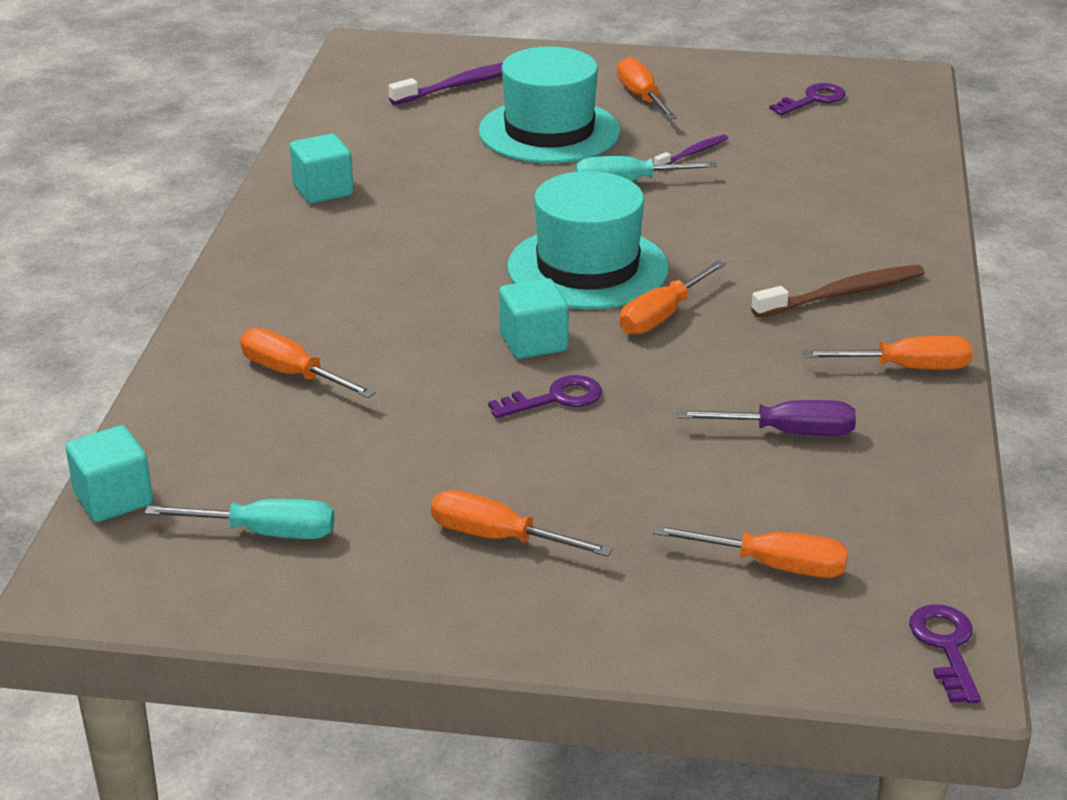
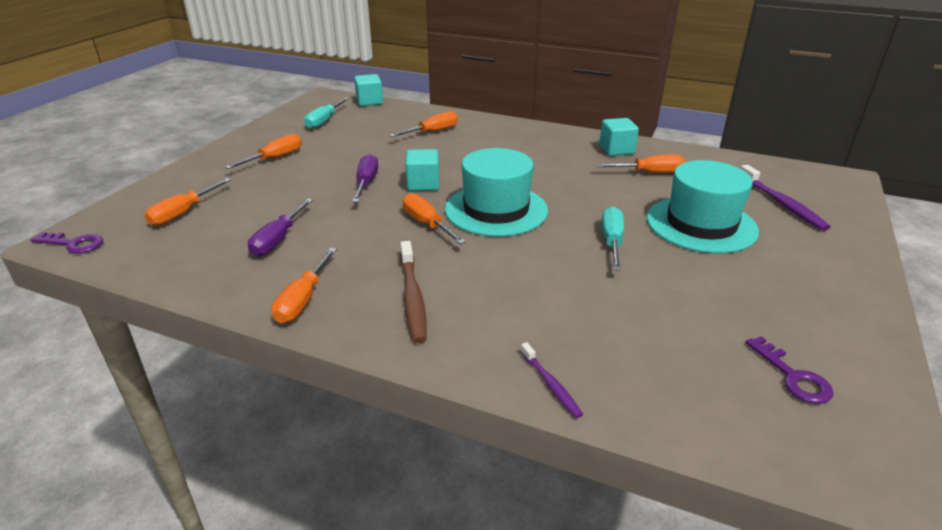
camera: 105 degrees right, 0 degrees up
(555, 399) = (366, 182): purple key -> purple screwdriver
(641, 97) = (776, 274): orange screwdriver -> orange screwdriver (650, 173)
(692, 153) = (662, 278): purple toothbrush -> purple toothbrush (551, 384)

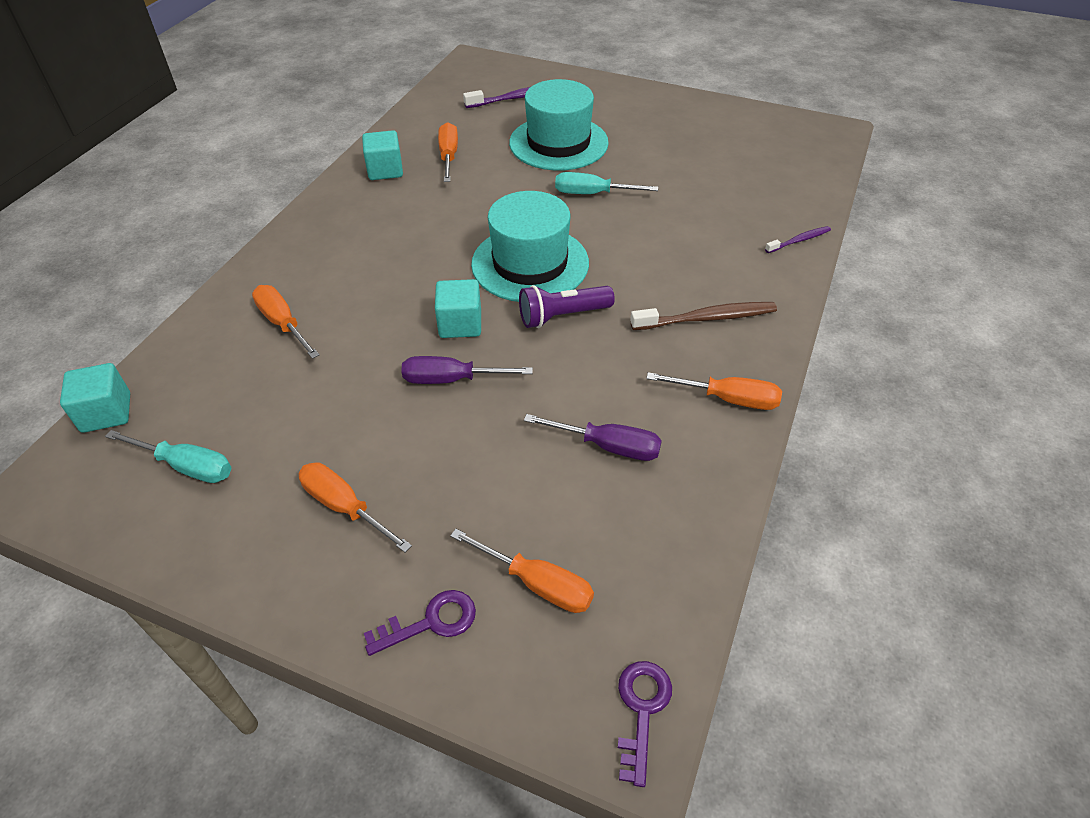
camera: 90 degrees left, 15 degrees up
(426, 223) = (562, 316): orange screwdriver -> purple flashlight
(792, 376) = (756, 141): purple key -> purple key (430, 622)

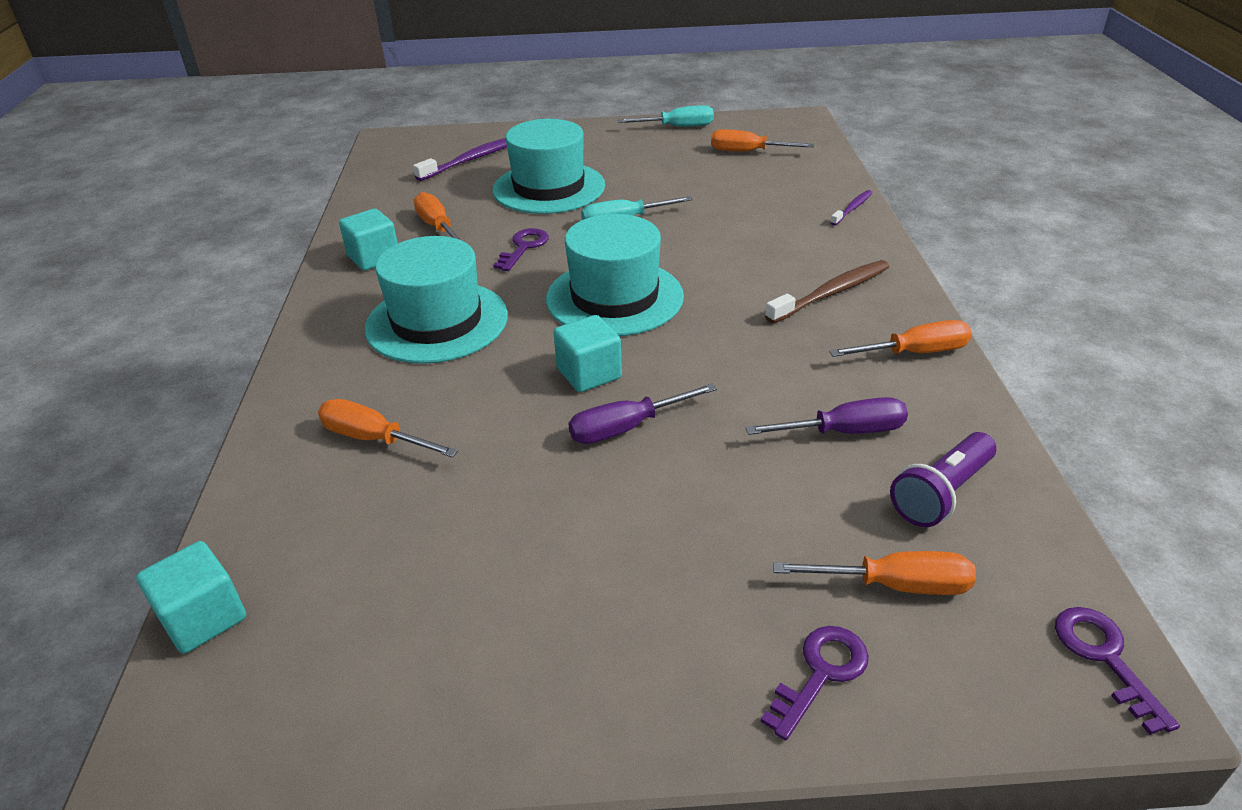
camera: 25 degrees left, 10 degrees down
(187, 466) = (374, 634): turquoise screwdriver -> turquoise screwdriver (678, 127)
(344, 506) = (615, 598): orange screwdriver -> orange screwdriver (747, 152)
(389, 242) = (437, 322): none -> turquoise hat
(497, 195) = (524, 247): none -> purple key
(562, 316) = (691, 333): purple flashlight -> purple flashlight (941, 493)

